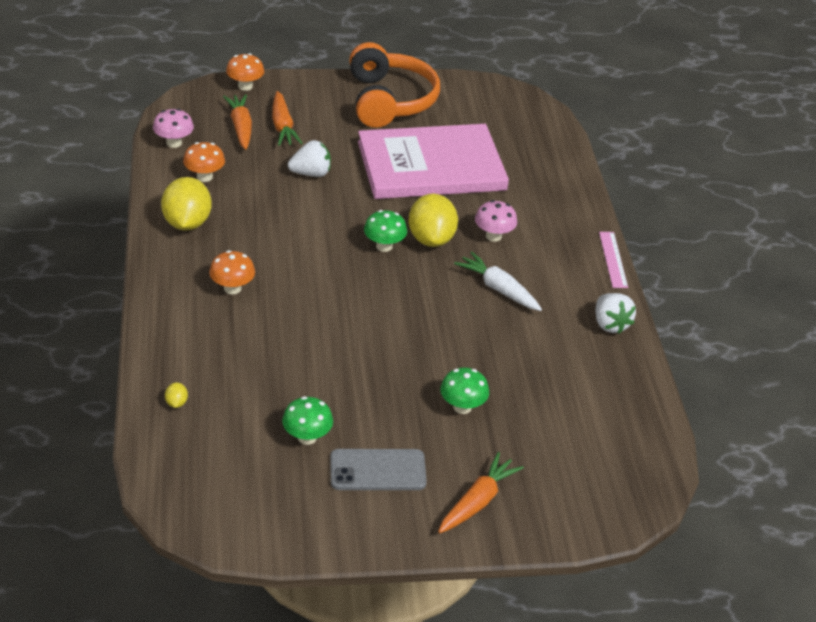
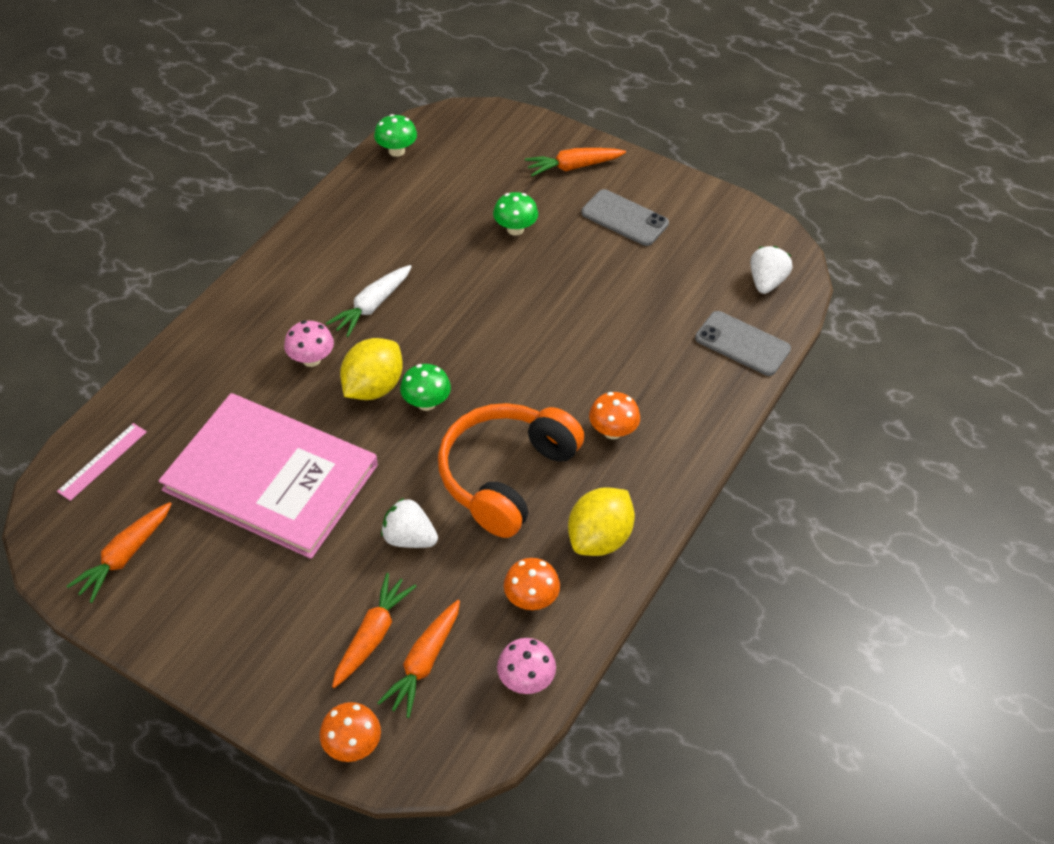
camera: 140 degrees left, 10 degrees up
(176, 403) = (742, 344): yellow lemon -> grey phone
(307, 437) = (657, 266): green mushroom -> green mushroom (396, 151)
(389, 101) = (203, 609): orange headphones -> orange headphones (506, 476)
(461, 102) = (125, 556): none -> orange carrot
(498, 289) = (372, 306): white carrot -> white carrot turned 45 degrees clockwise
(610, 324) = (320, 230): white strawberry -> white strawberry (766, 282)
(613, 259) = (237, 281): pink ruler -> pink ruler (102, 461)

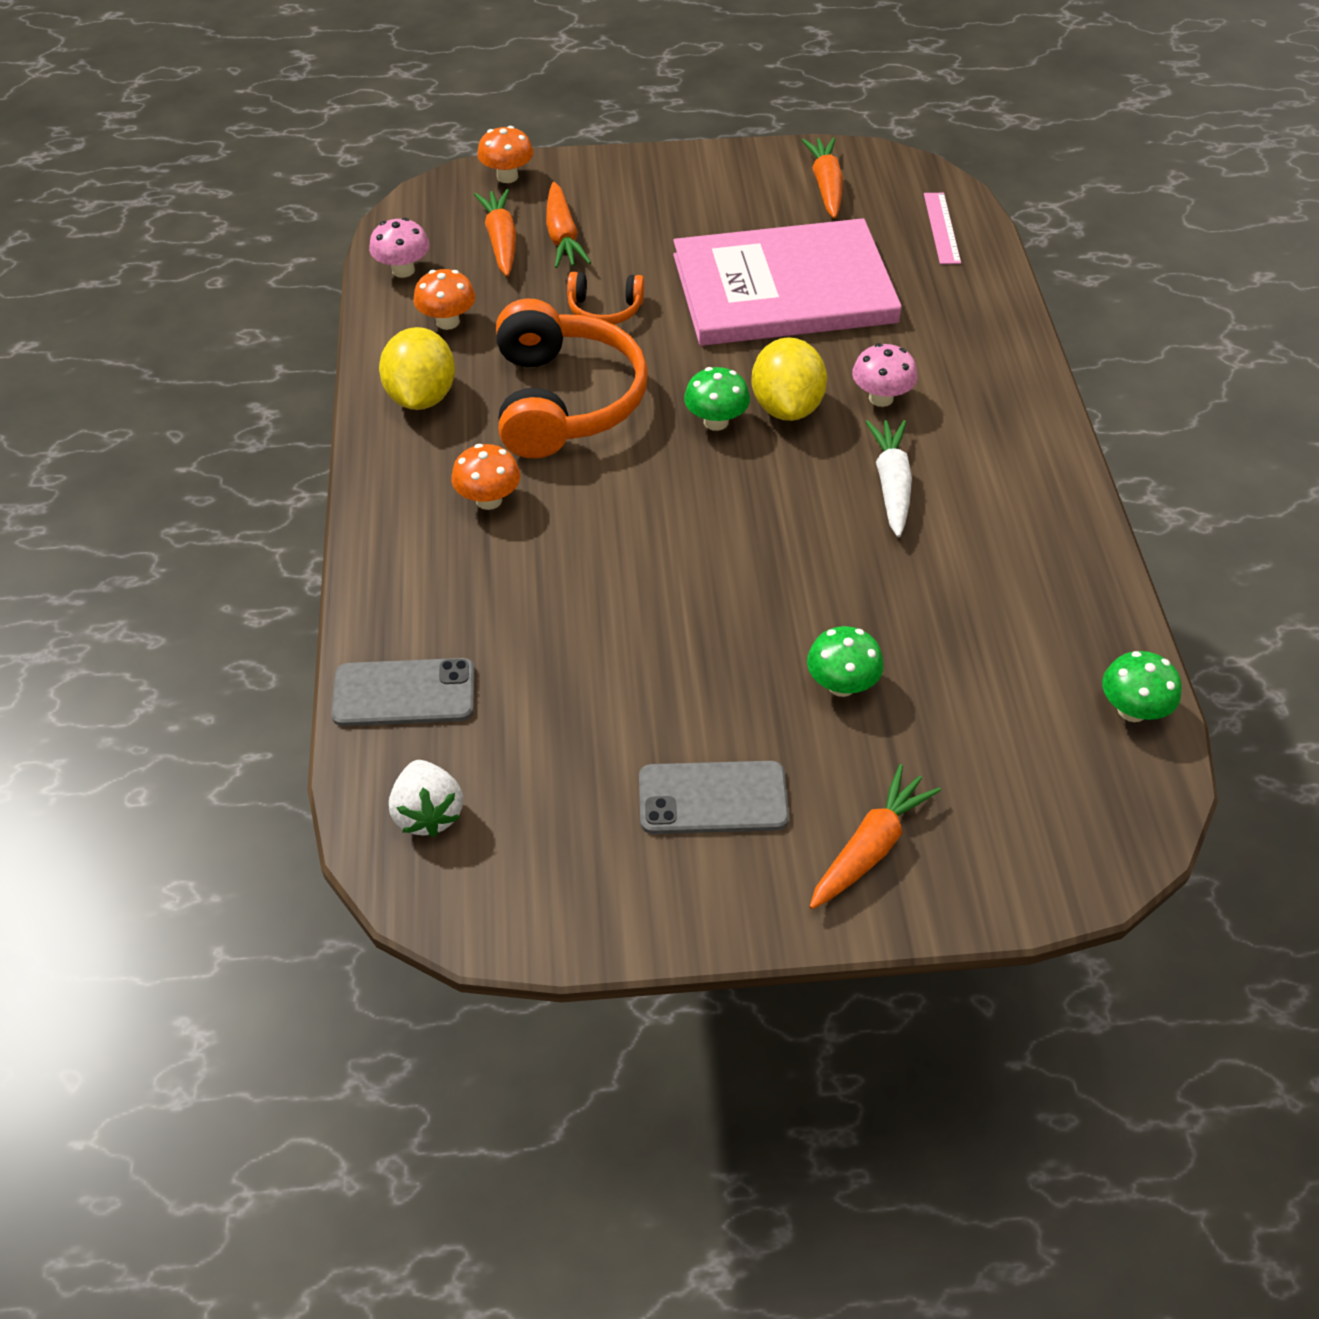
camera: 145 degrees right, 0 degrees up
(409, 538) = (605, 309): white strawberry -> orange headphones

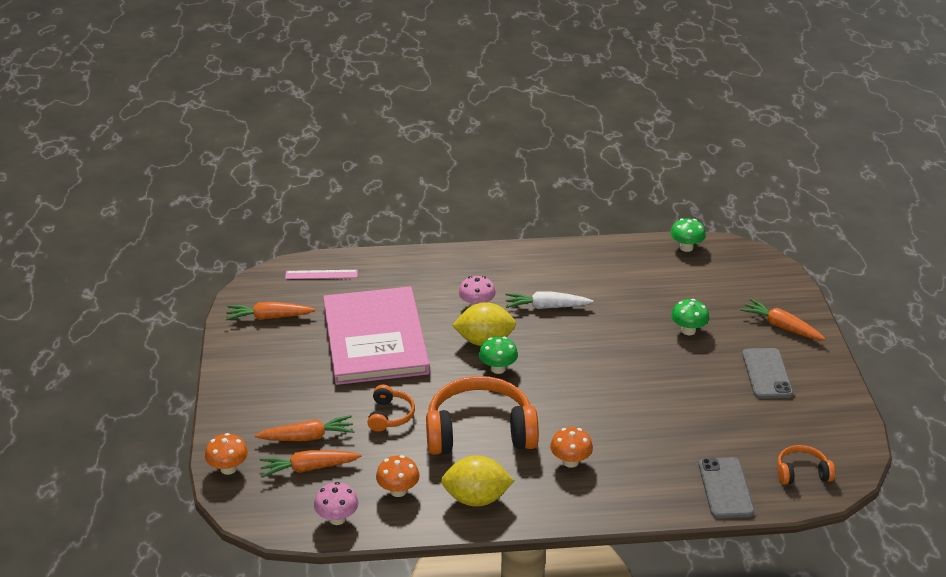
camera: 90 degrees left, 15 degrees down
(428, 813) = (802, 473): white strawberry -> orange headphones

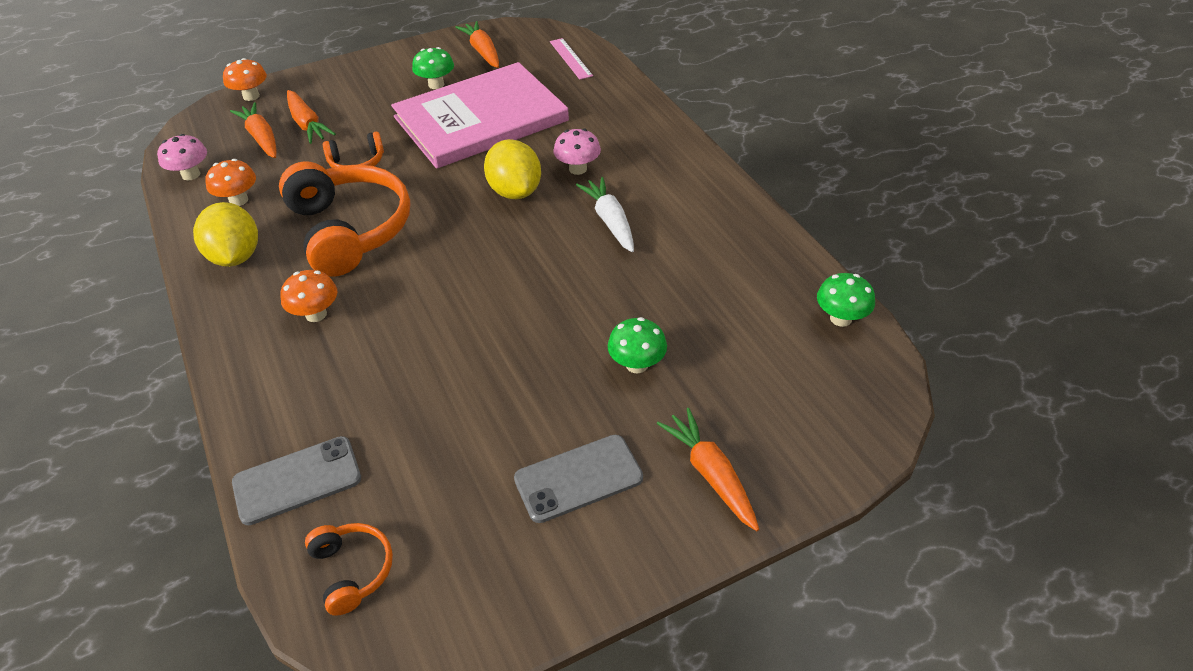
camera: 70 degrees right, 10 degrees up
(498, 368) = (468, 214): green mushroom -> green mushroom (436, 84)
(781, 327) = (711, 474): orange carrot -> orange carrot turned 45 degrees counterclockwise

